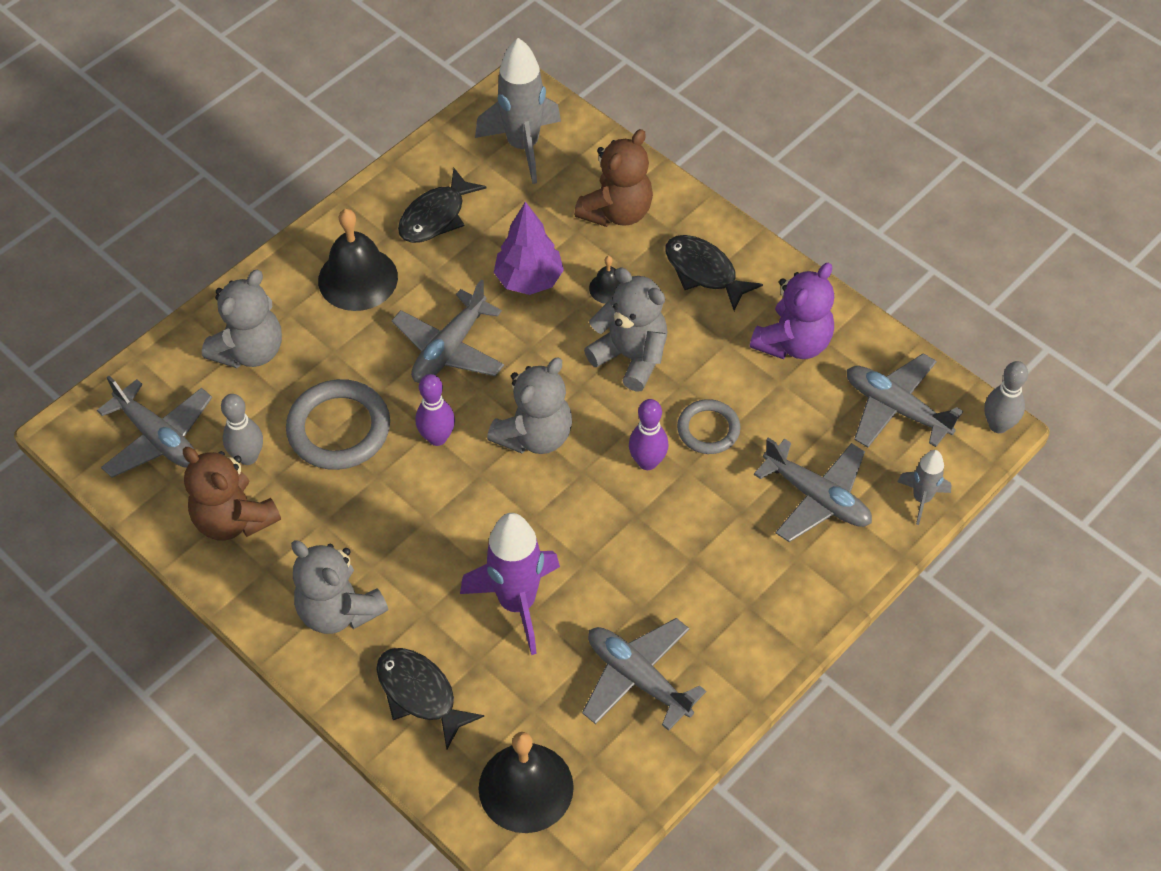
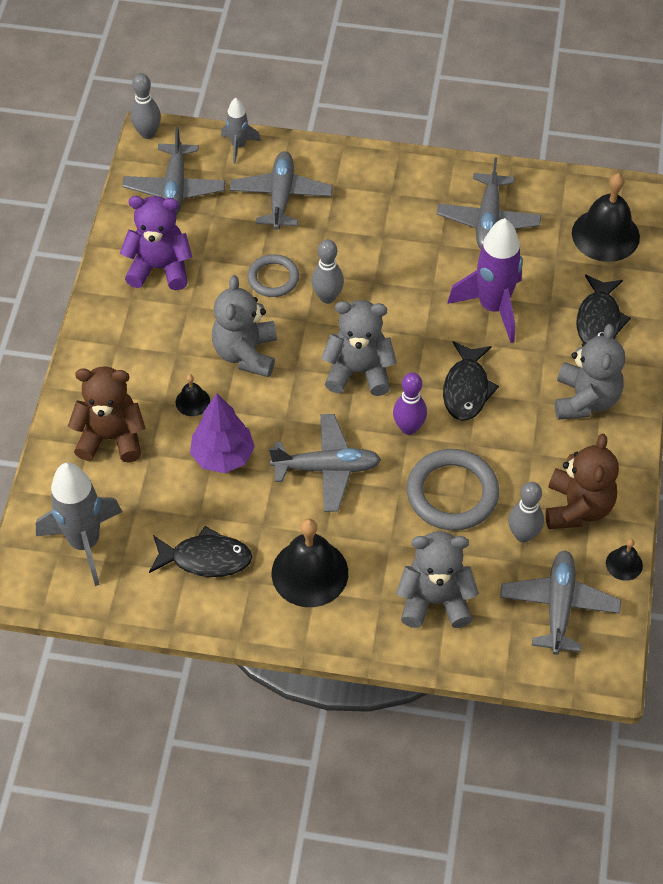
camera: 125 degrees left, 0 degrees up
(147, 517) = (624, 564): none -> black bell
(647, 462) = (327, 297): purple bowling pin -> grey bowling pin
(704, 272) = (132, 351): black fish -> black fish (466, 389)

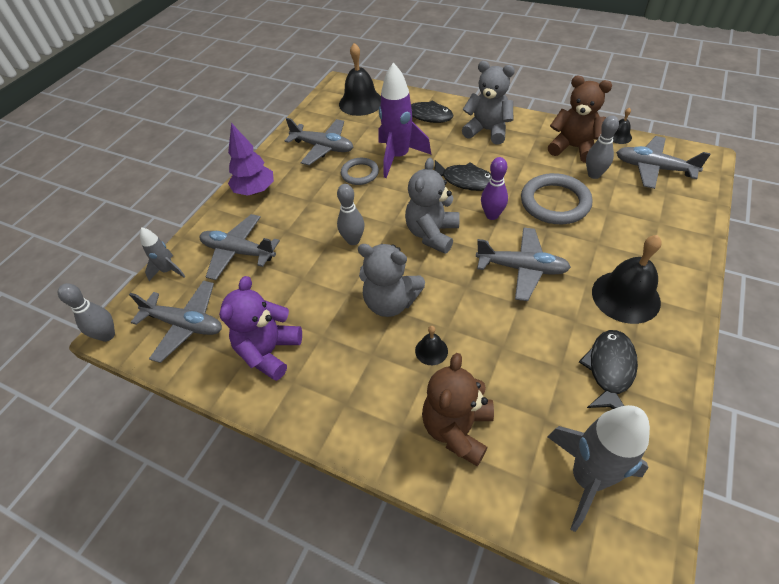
camera: 70 degrees left, 5 degrees down
(223, 456) = (497, 337): purple tree -> purple tree (255, 191)
(273, 278) = (319, 271): grey ring -> grey ring (360, 173)
(326, 468) = (521, 268): grey plane -> grey plane turned 90 degrees clockwise
(435, 600) = (651, 227): grey teddy bear -> none

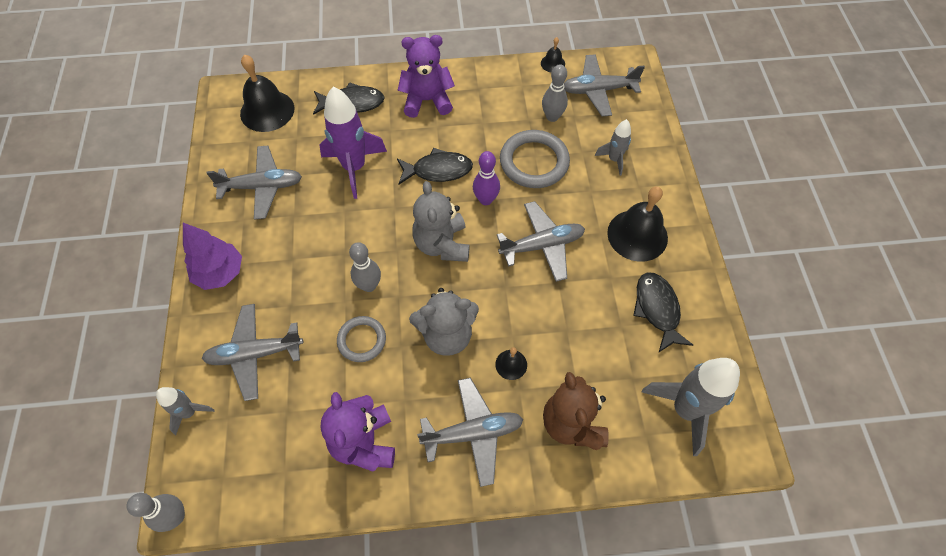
camera: 35 degrees left, 10 degrees up
(185, 324) = (256, 460): grey plane -> grey plane (473, 433)
(360, 173) = (325, 204): grey ring -> grey ring (362, 340)
(487, 131) = (427, 100): grey teddy bear -> purple teddy bear
(573, 148) = (519, 92): brown teddy bear -> none
(637, 226) = (614, 160): none -> grey rocket

